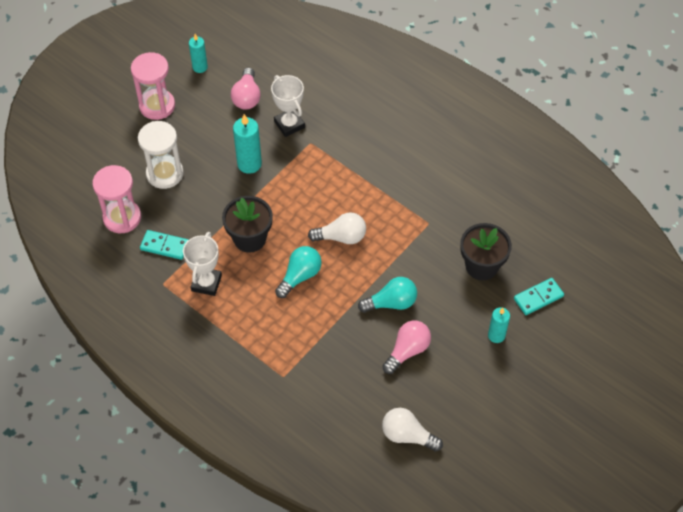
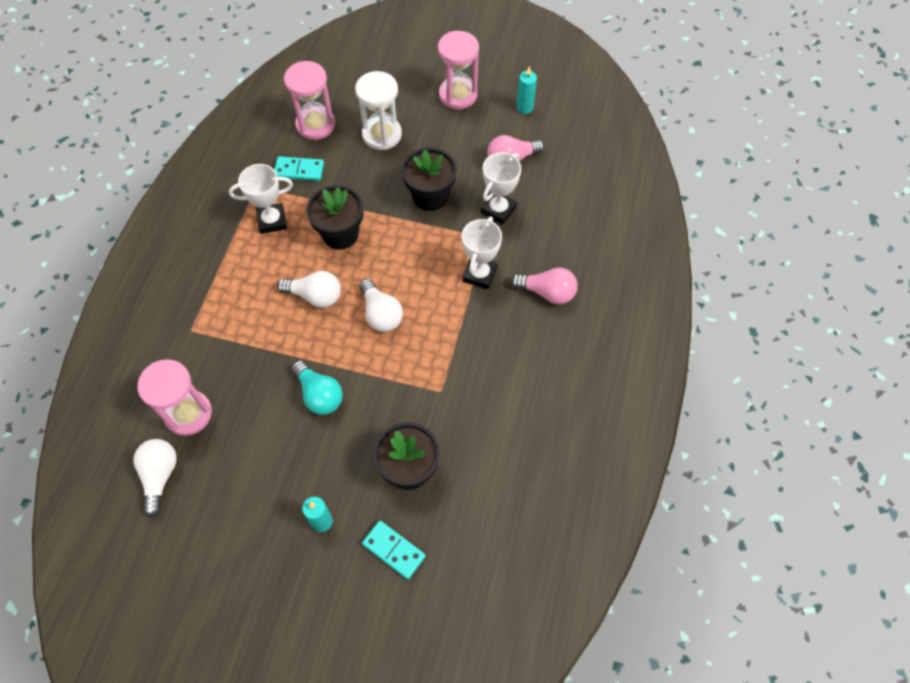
camera: 65 degrees right, 5 degrees up
(165, 246) = (299, 170): turquoise domino -> turquoise domino turned 75 degrees counterclockwise
(249, 164) = (430, 196): turquoise candle -> black flower pot
(300, 276) = (315, 296): turquoise light bulb -> white light bulb
(341, 160) = (479, 274): none -> white trophy
(362, 400) = (188, 414): none -> pink hourglass
(407, 351) = (265, 434): pink light bulb -> pink light bulb (547, 292)

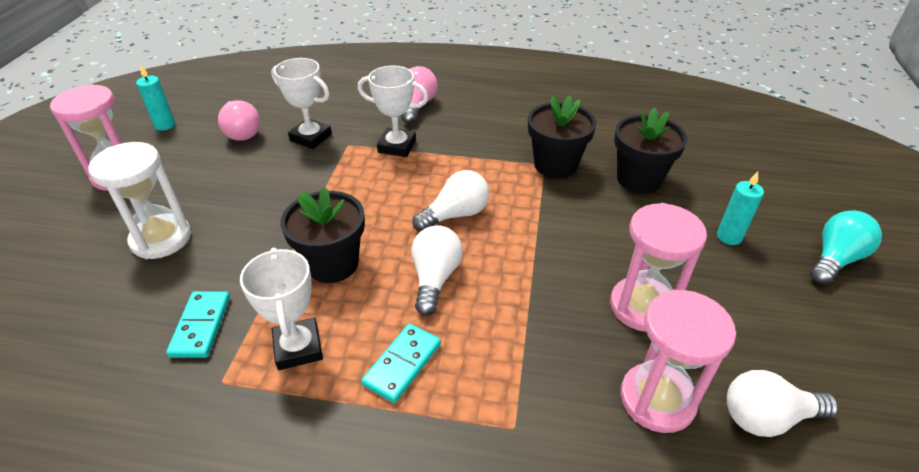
camera: 95 degrees left, 20 degrees down
(315, 125) = (108, 317): pink hourglass -> pink hourglass (642, 306)
(319, 394) = (578, 257): turquoise light bulb -> turquoise light bulb (835, 259)
(393, 550) = (726, 183): turquoise domino -> turquoise domino (402, 364)
(430, 196) = (282, 188): black flower pot -> black flower pot (555, 165)

